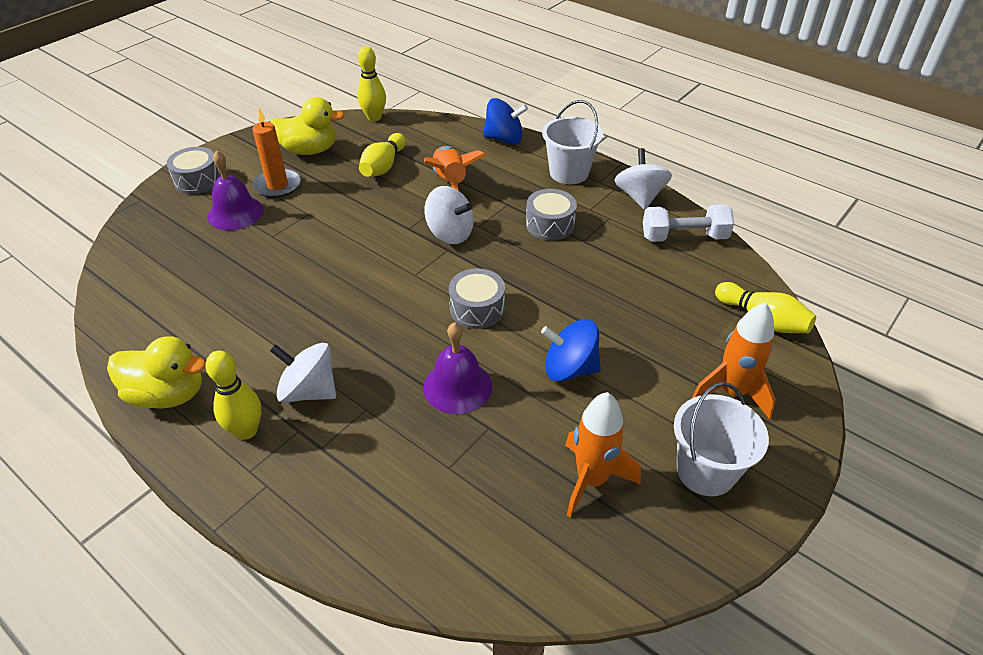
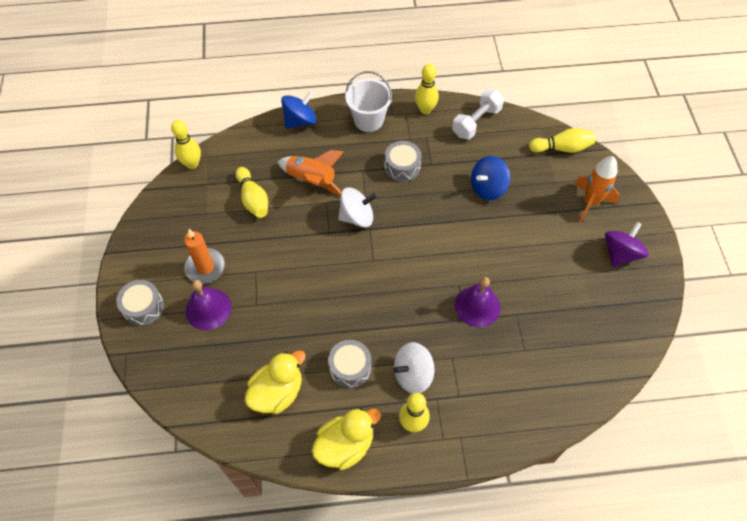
camera: 45 degrees left, 15 degrees up
(309, 150) = (186, 224): yellow duck -> yellow duck (277, 392)
(477, 309) = (431, 254): grey drum -> grey drum (350, 368)
(569, 369) = (513, 250): blue spinning top -> blue spinning top (488, 188)
(591, 480) = (585, 299): orange rocket -> none
(639, 197) = (425, 109): white spinning top -> yellow bowling pin
(705, 471) = (620, 253): white bucket -> purple spinning top

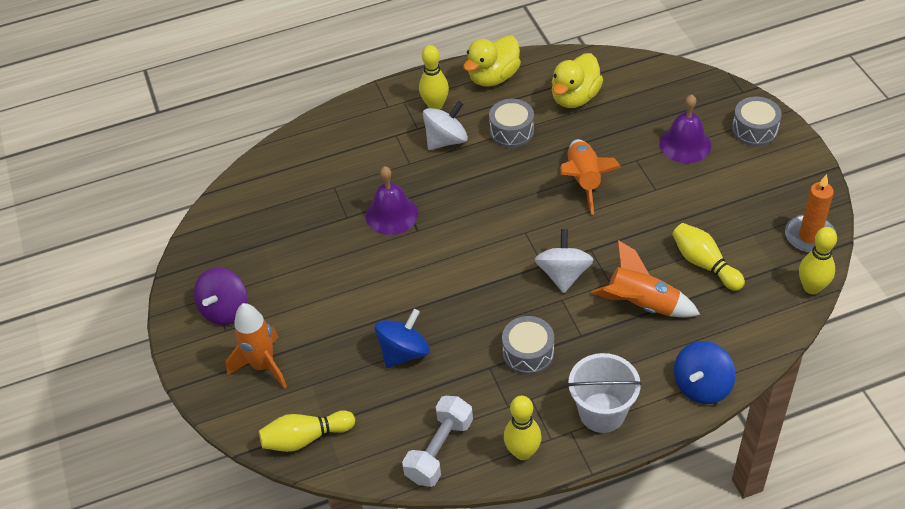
camera: 170 degrees right, 10 degrees down
(205, 267) = (714, 179): orange candle -> orange candle (809, 236)
(308, 295) = (584, 181): none -> orange rocket
(357, 217) = (563, 274): white spinning top -> white spinning top turned 120 degrees clockwise

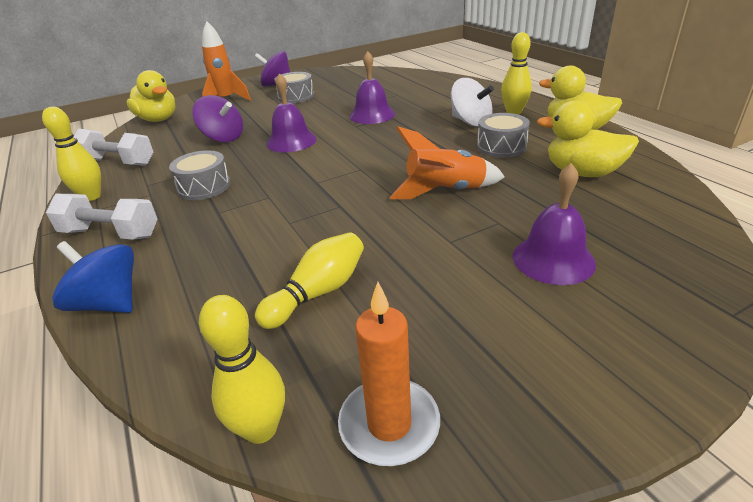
camera: 80 degrees right, 15 degrees down
(305, 438) = (158, 119): yellow bowling pin -> yellow duck
(404, 352) = (223, 138): blue spinning top -> purple spinning top
(440, 286) = (291, 141): none -> purple bell
(563, 274) = (302, 194): white spinning top -> none
(602, 412) = (110, 234): white bucket -> white dumbbell
(642, 305) = (252, 246): orange rocket -> none
(754, 129) = (640, 334): grey drum -> grey drum (296, 97)

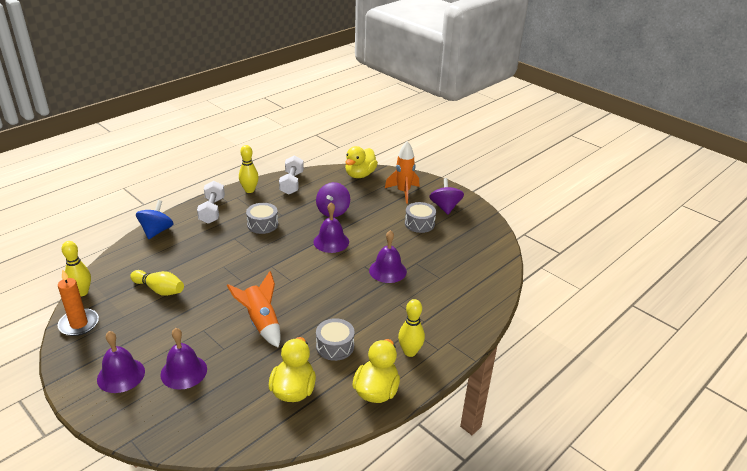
camera: 70 degrees right, 0 degrees up
(470, 122) = (383, 326): white spinning top -> none
(567, 336) = (121, 375): none -> purple bell

